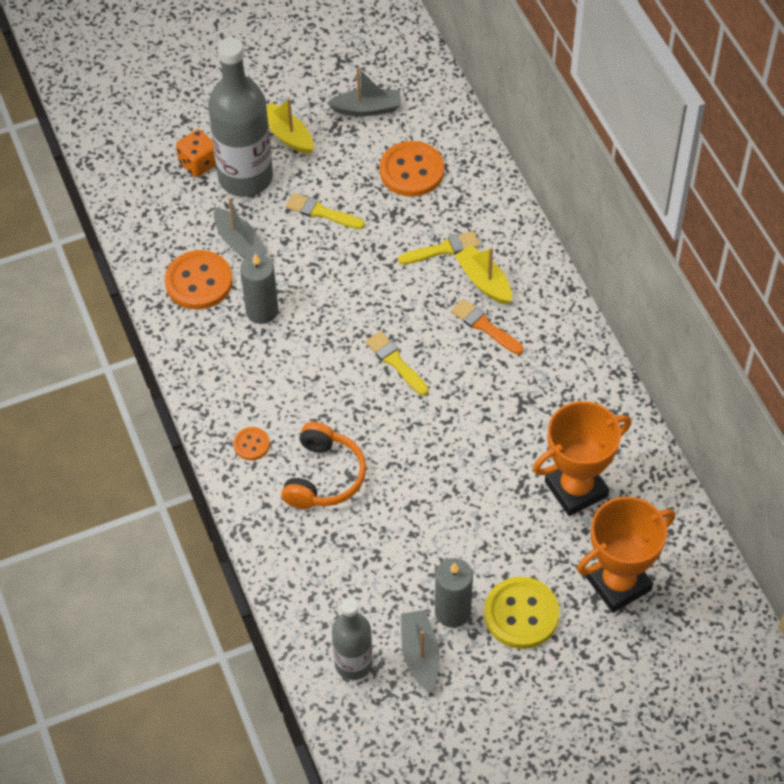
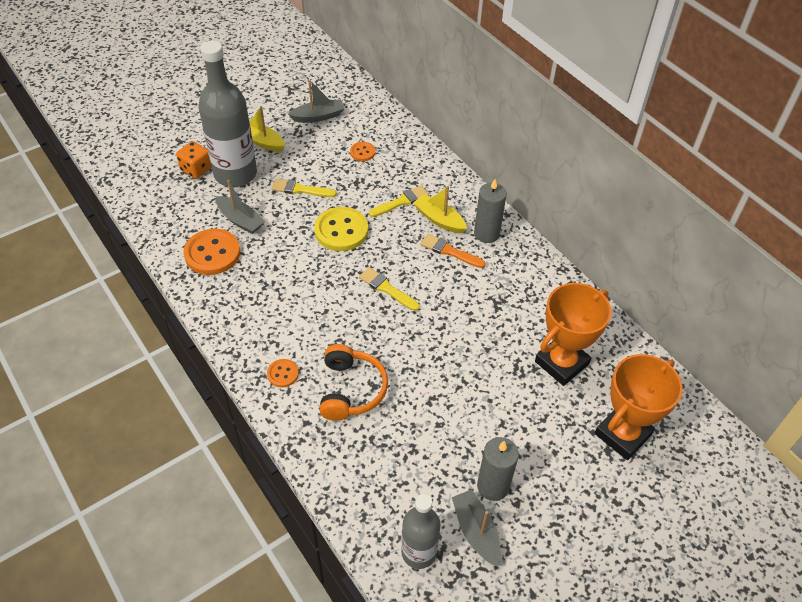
camera: 15 degrees left, 5 degrees down
(262, 311) = (269, 267): grey candle -> grey candle (486, 233)
(411, 171) = (362, 152): orange button -> orange button, size x0.51
(521, 614) = (552, 477): yellow button -> yellow button (341, 230)

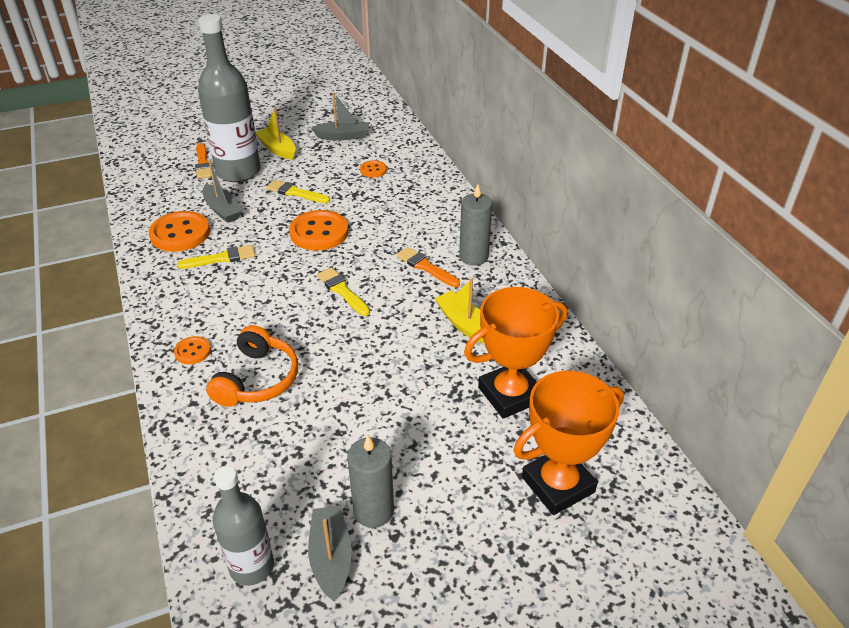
camera: 15 degrees right, 10 degrees down
(196, 169) = (203, 163): orange dice -> orange brush
(341, 230) = (319, 232): yellow button -> orange button
(401, 202) = (393, 216): yellow brush -> yellow brush (221, 258)
(439, 219) = (427, 237): yellow boat -> yellow boat (463, 324)

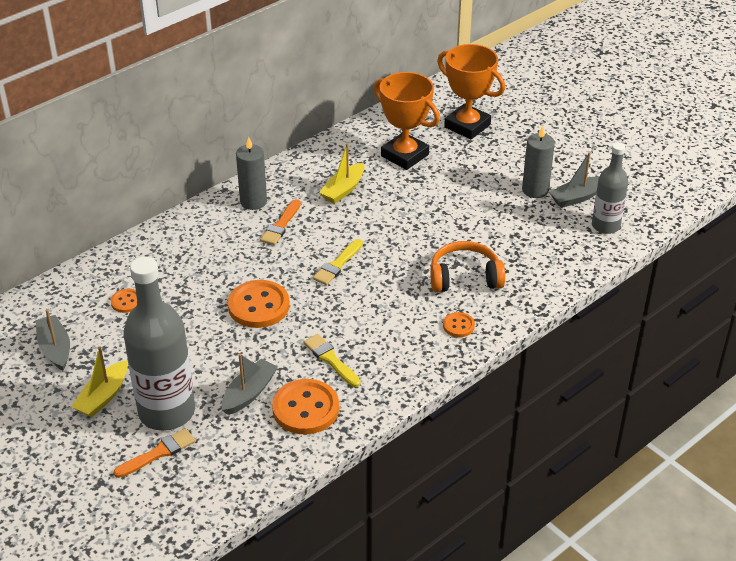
camera: 110 degrees left, 0 degrees up
(295, 192) = (193, 347): yellow brush -> none

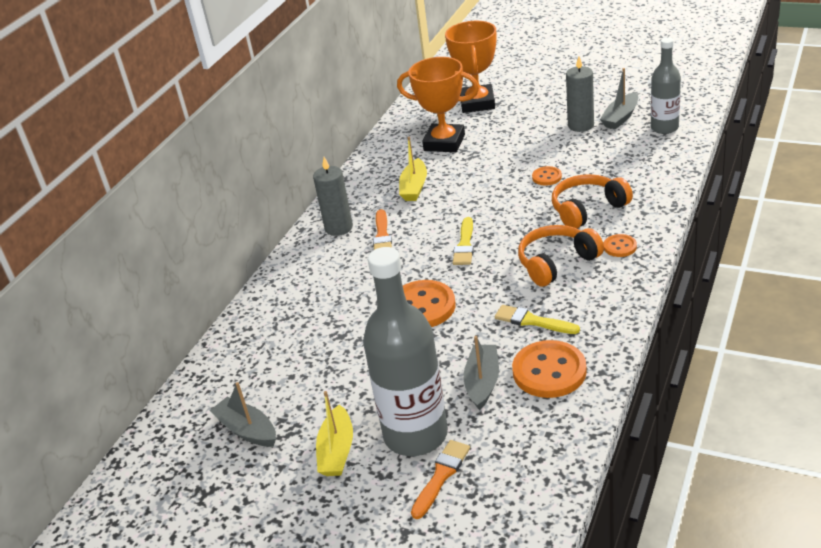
camera: 20 degrees left, 5 degrees down
(126, 302) = (287, 357): orange button -> orange button (547, 177)
(395, 316) = (557, 263): none -> orange headphones
(467, 126) = (477, 103): orange trophy -> orange trophy turned 75 degrees clockwise

